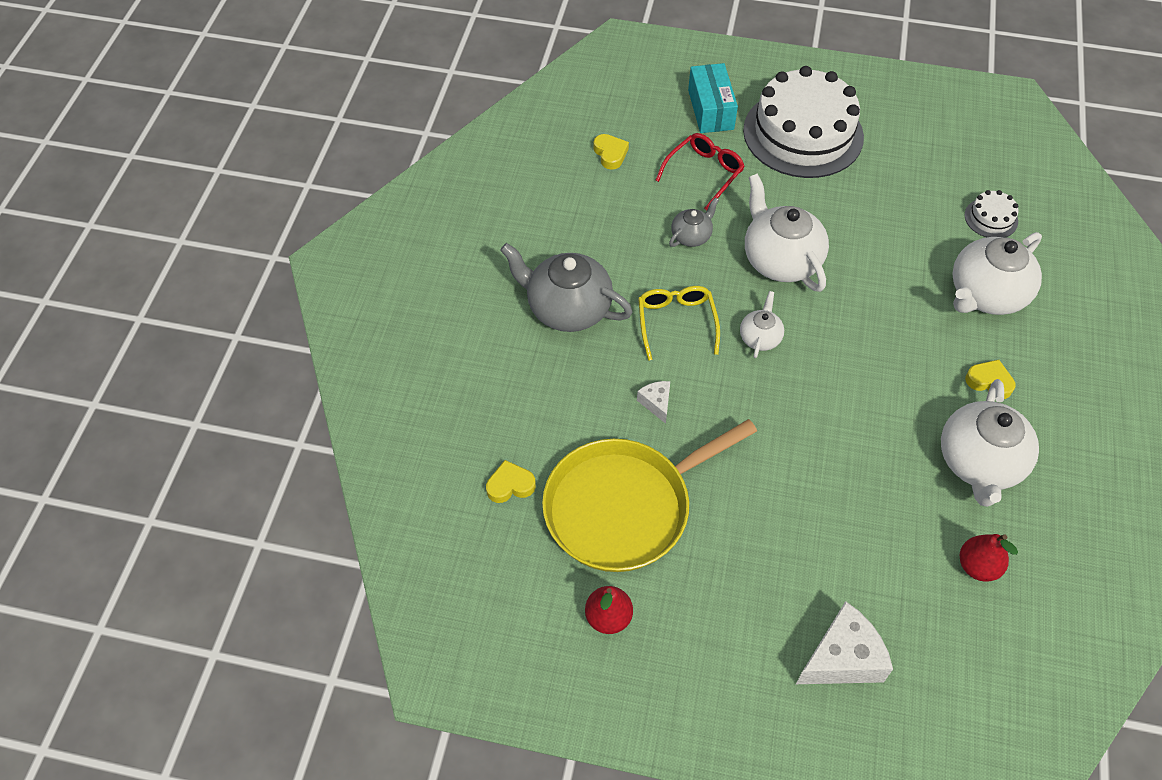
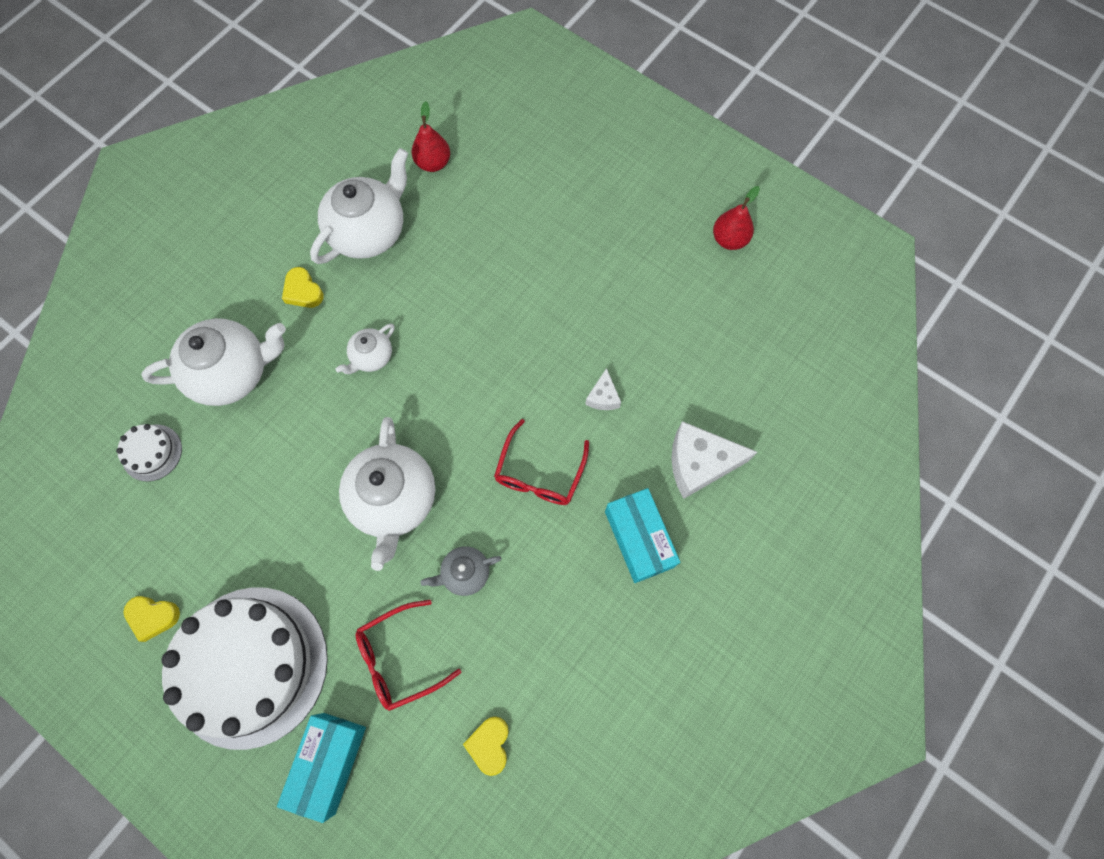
camera: 155 degrees left, 15 degrees up
(510, 485) = (766, 375): yellow heart -> yellow heart (153, 616)
(567, 308) = (639, 539): grey teapot -> turquoise box
(623, 507) = (678, 316): yellow pan -> none
(676, 323) = (539, 472): yellow glasses -> red glasses
(760, 337) = (470, 421): white teapot -> white teapot (371, 357)
(842, 658) = (573, 147): white cheese -> white cheese (699, 464)

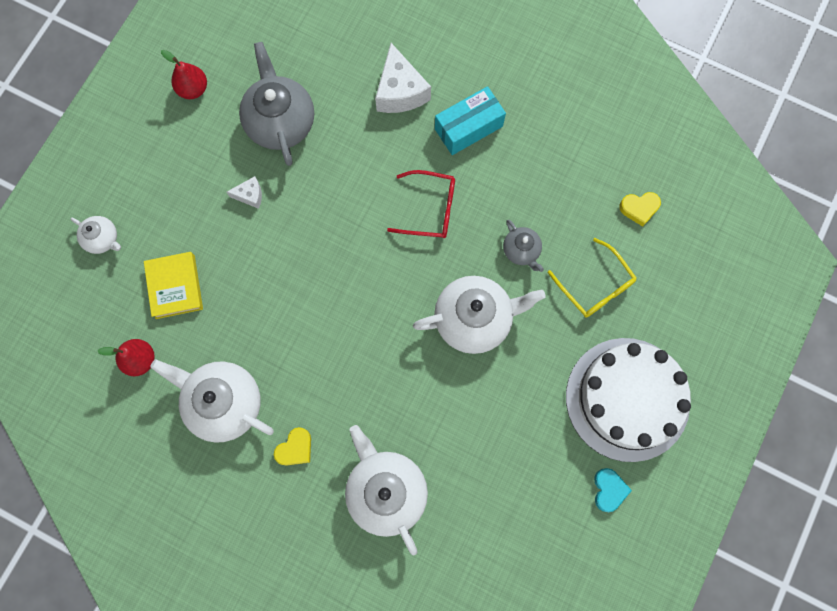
camera: 100 degrees left, 5 degrees up
(152, 452) = (473, 540): white cake -> none
(153, 616) = (608, 490): yellow heart -> turquoise heart
(329, 762) = (679, 319): turquoise box -> none
(371, 357) = (351, 369): white teapot -> white teapot (103, 239)
(400, 658) = (595, 285): red glasses -> yellow glasses
(502, 200) = (175, 286): none -> yellow book
(603, 397) = (356, 170): white cheese -> white cheese (250, 195)
(677, 324) = (280, 121): none -> grey teapot

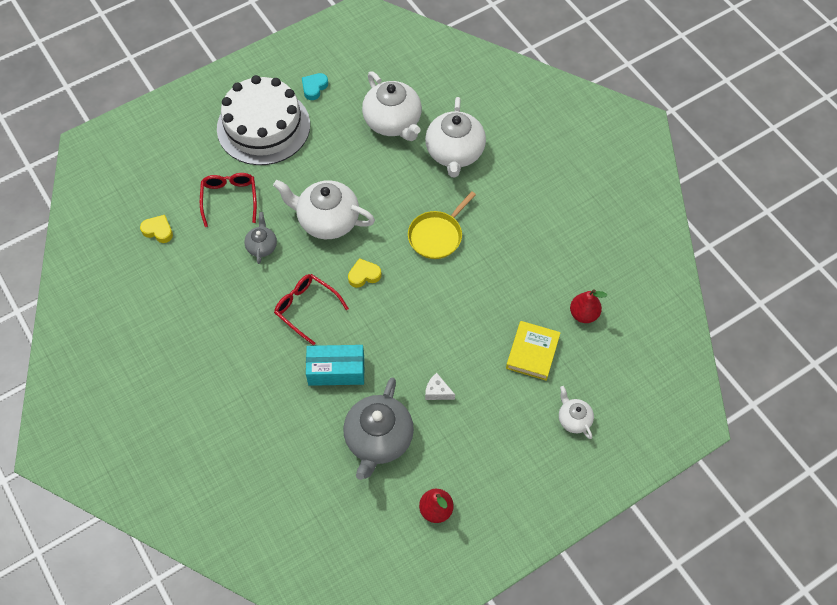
camera: 150 degrees left, 15 degrees down
(224, 403) = (536, 256): white teapot -> white teapot (393, 122)
(295, 448) = (501, 204): yellow heart -> yellow heart (364, 275)
(345, 367) = (437, 236): none -> yellow pan
(400, 91) = (266, 411): white cheese -> none
(468, 127) = (234, 353): turquoise box -> turquoise box (336, 371)
(595, 285) = (229, 199): yellow glasses -> red glasses

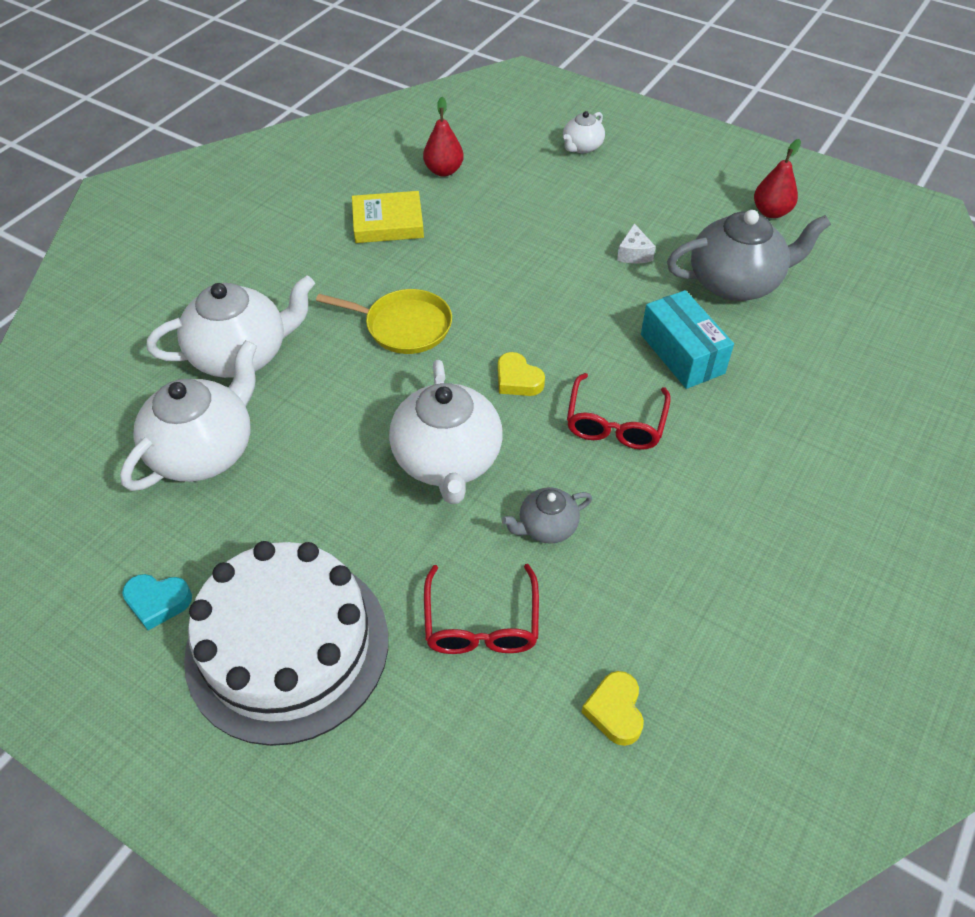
camera: 115 degrees left, 10 degrees down
(229, 199) = (481, 622): red glasses -> red glasses turned 60 degrees counterclockwise
(532, 352) = (523, 195): yellow book -> yellow book (388, 223)

